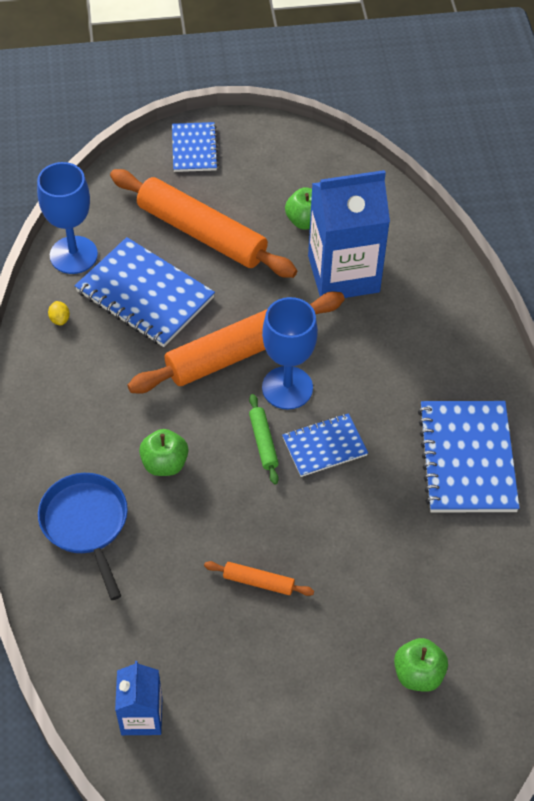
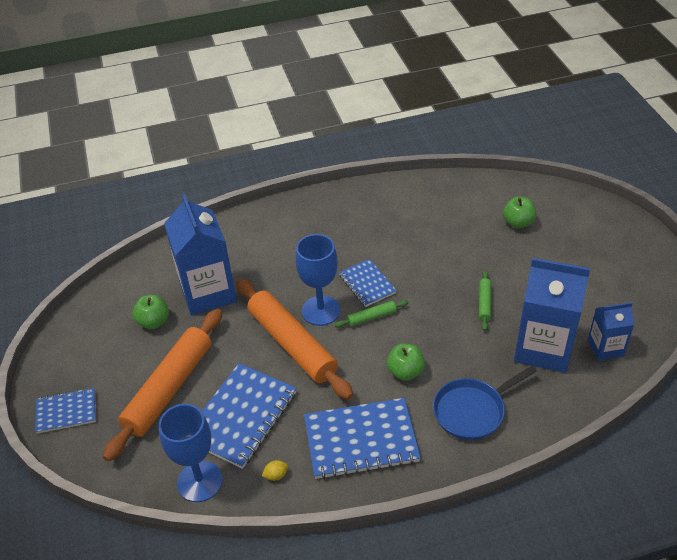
camera: 95 degrees left, 10 degrees down
(162, 634) = (543, 348): none -> blue carton
(258, 582) = (484, 303): orange rolling pin -> green rolling pin
(467, 459) = (359, 215): blue notebook -> blue notebook (361, 440)

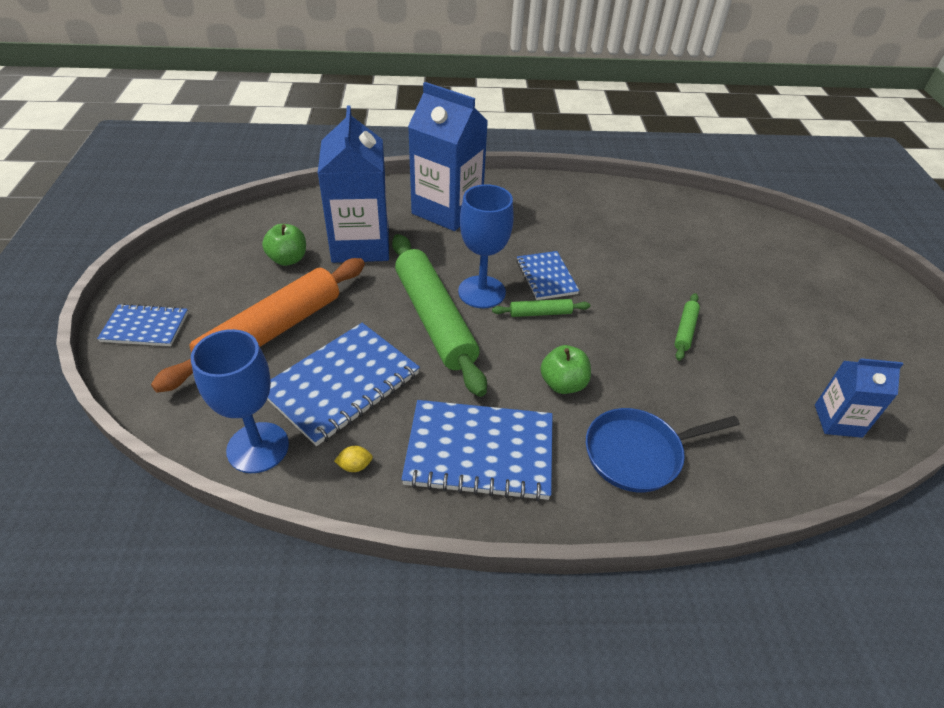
camera: 10 degrees right, 0 degrees up
(292, 344) = (434, 319): orange rolling pin -> green rolling pin
(518, 223) = (747, 255): green apple -> none
(543, 348) = (751, 400): blue carton -> blue carton (447, 210)

